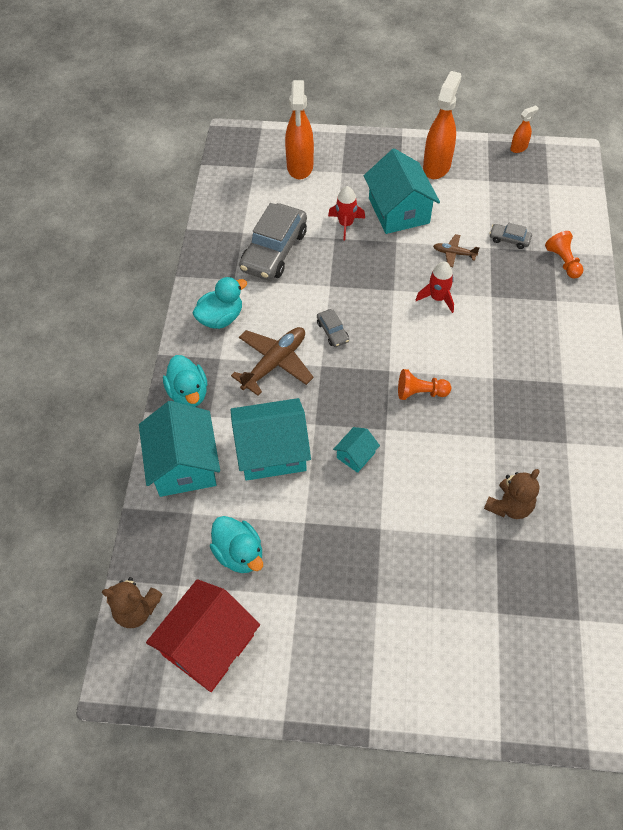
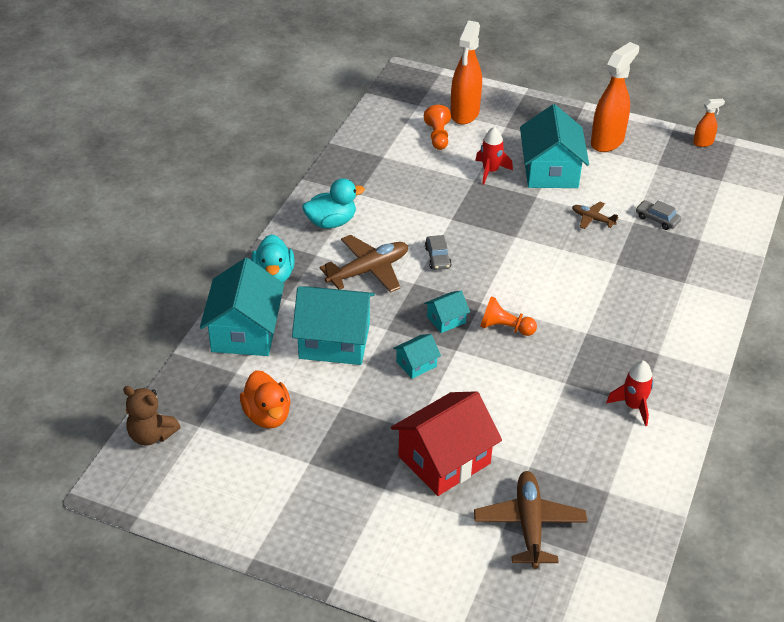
camera: 15 degrees right, 15 degrees down
(208, 645) = (206, 480): red house -> red house (444, 460)
(239, 553) = (267, 415): turquoise duck -> orange duck
(274, 250) = (408, 178): grey car -> none
(365, 398) = (446, 320): none -> turquoise house
(437, 298) = (558, 253): red rocket -> red rocket (633, 406)
(509, 506) = (555, 443): brown teddy bear -> none
(519, 602) = (529, 524): none -> brown plane
(563, 262) = (707, 250): orange pawn -> orange pawn (438, 136)

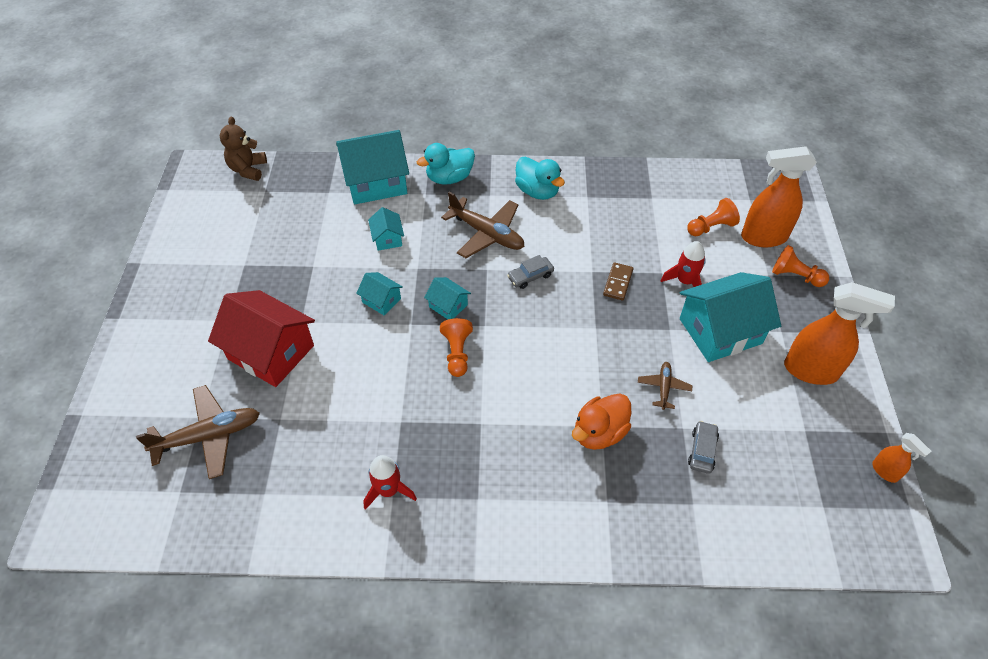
camera: 70 degrees right, 10 degrees up
(267, 415) = (288, 224): orange duck -> orange duck (599, 433)
(334, 341) = (387, 238): turquoise house -> turquoise house, size x0.48
(472, 208) = (618, 282): none -> brown domino
(514, 114) = (795, 276): none -> orange pawn

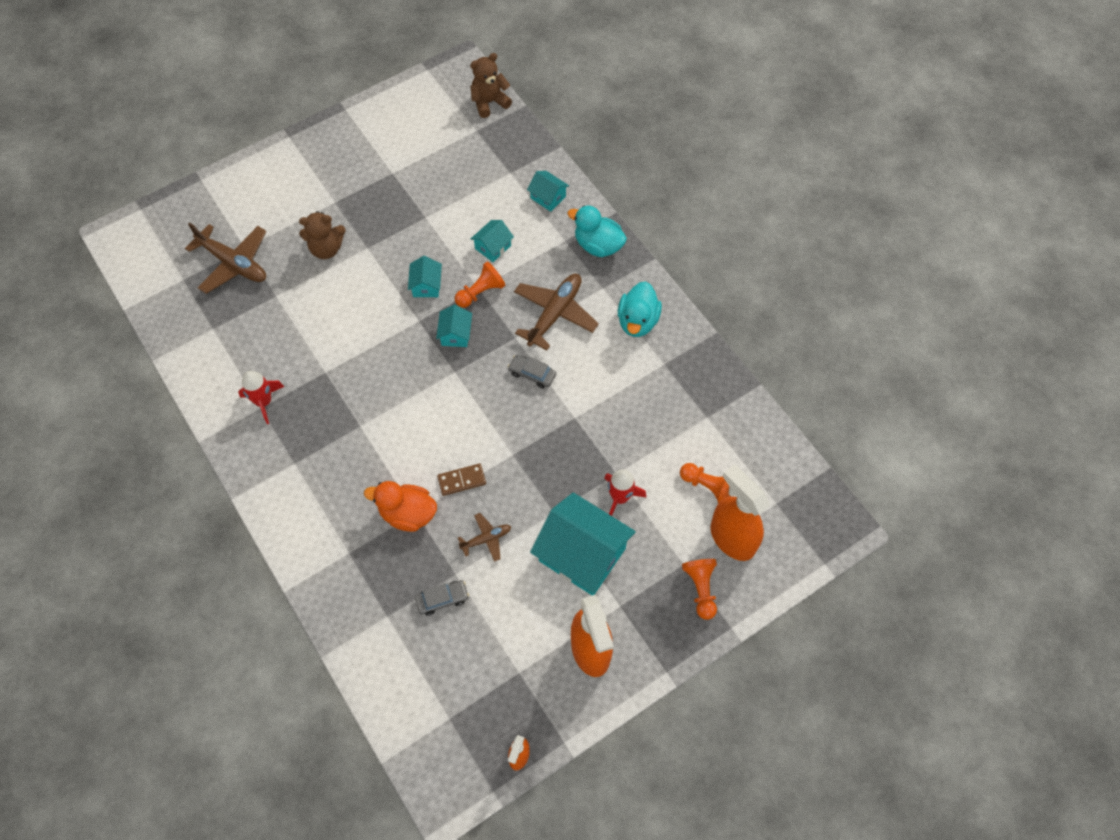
camera: 55 degrees right, 10 degrees up
(271, 352) = (326, 249): red house -> brown teddy bear
(376, 182) = (548, 197): turquoise house -> turquoise house, size x0.48
(457, 353) = (413, 370): orange pawn -> orange pawn (480, 292)
(487, 234) = (555, 314): brown plane -> brown plane turned 150 degrees counterclockwise
(618, 282) = (576, 444): brown domino -> brown domino (461, 480)

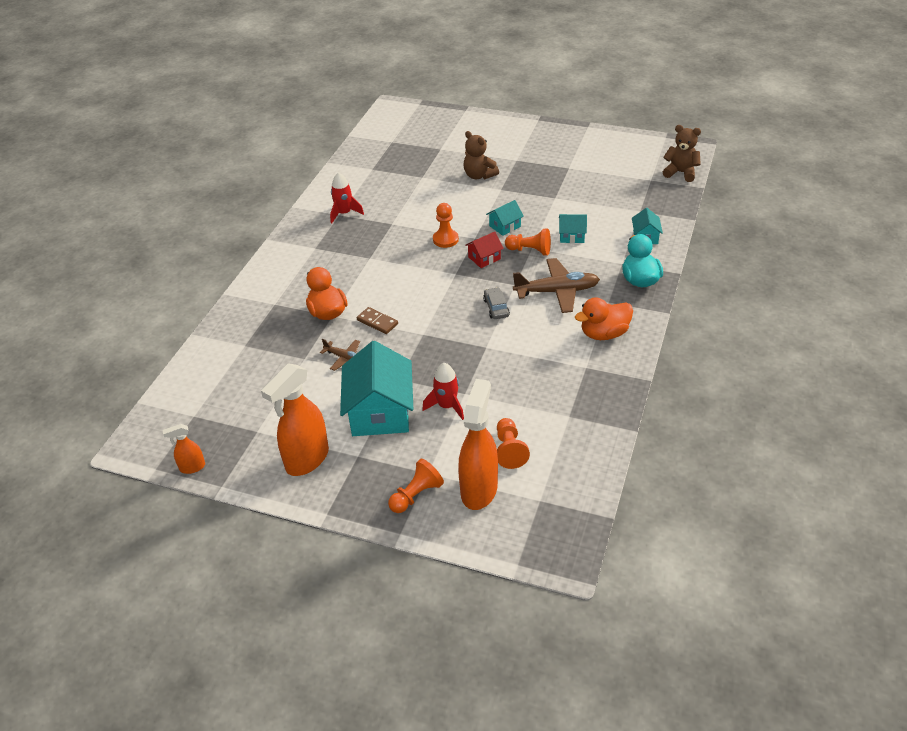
camera: 55 degrees right, 20 degrees down
(233, 263) = (424, 151): brown plane -> none
(397, 345) = (445, 239): none -> orange pawn
(442, 599) = (279, 363): grey car -> none
(455, 334) = (484, 258): turquoise house -> red house
(637, 321) = (604, 334): turquoise duck -> orange duck

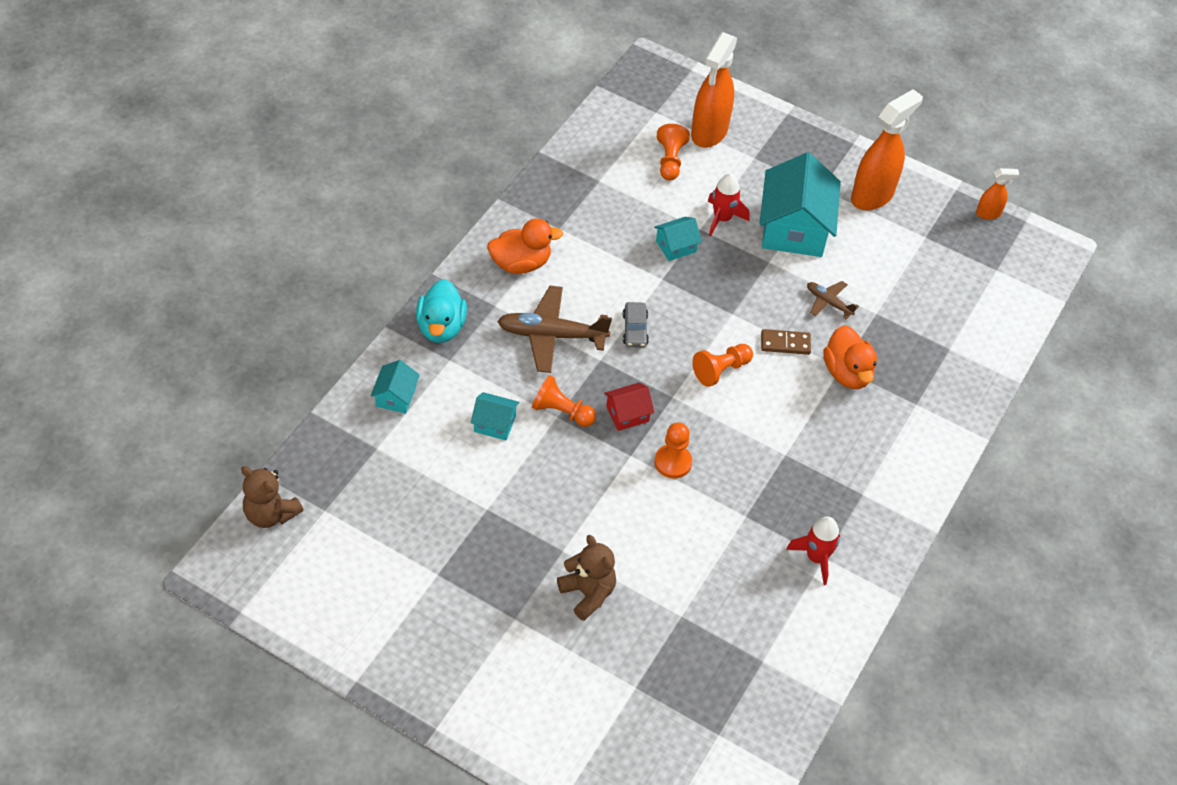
camera: 175 degrees left, 10 degrees up
(377, 322) = (785, 343): brown domino -> brown domino turned 45 degrees counterclockwise
(416, 495) = (768, 140): orange pawn -> orange pawn (721, 370)
(505, 226) = (581, 467): turquoise house -> turquoise house (676, 246)

